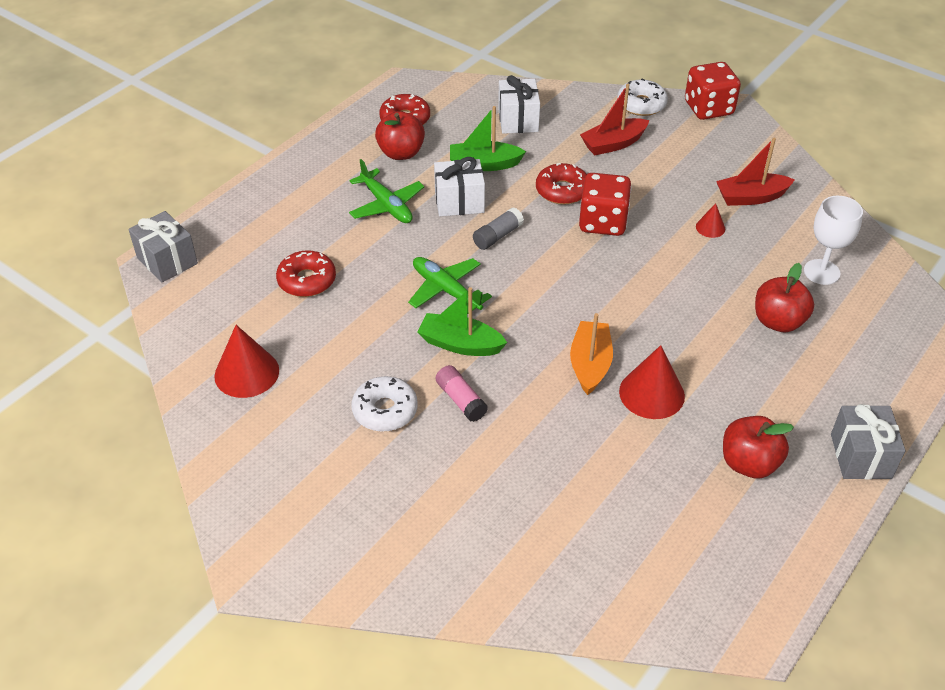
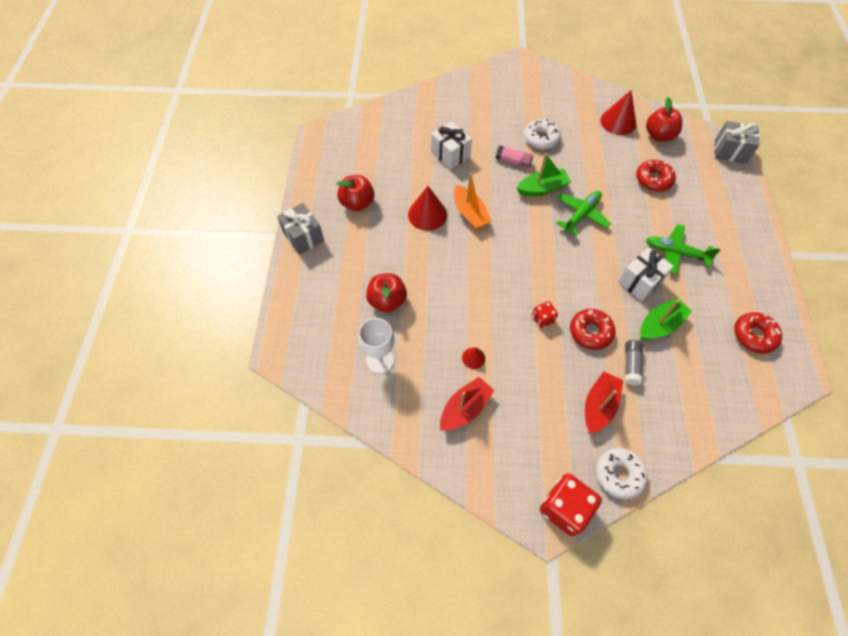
camera: 145 degrees right, 15 degrees up
(401, 153) = (718, 301): red apple -> red apple (659, 135)
(446, 290) = (581, 215): green plane -> green plane turned 60 degrees counterclockwise
(497, 236) = (592, 268): grey glue stick -> grey glue stick (631, 365)
(518, 120) = (685, 387): white gift -> white gift (450, 154)
(603, 222) = (542, 319): red dice -> red dice, size x0.52

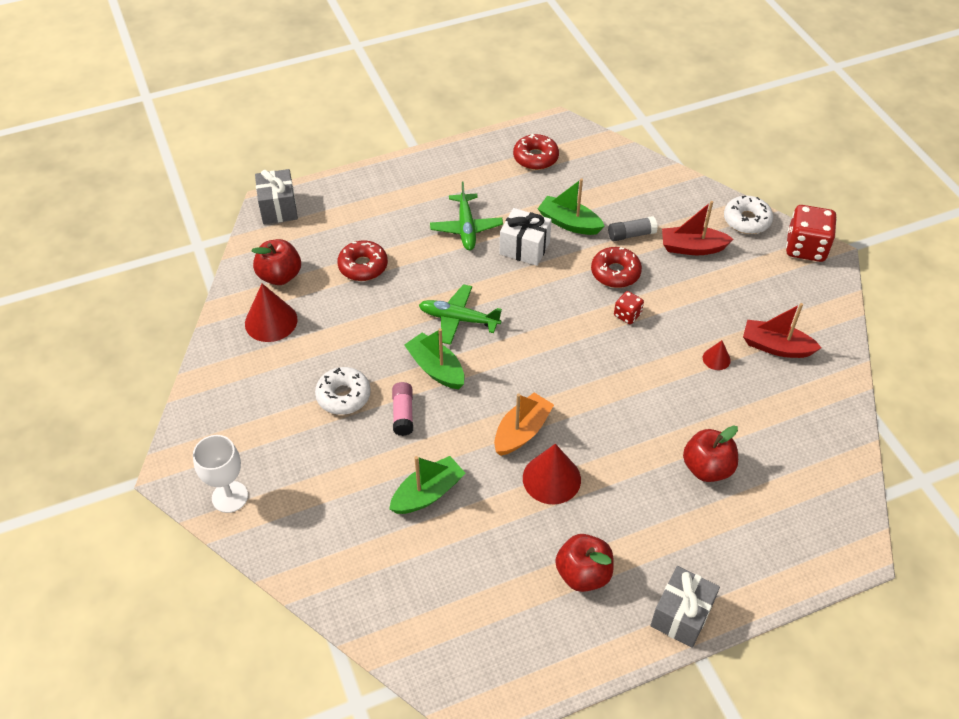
camera: 115 degrees left, 10 degrees down
(380, 360) = (783, 442): white goblet -> white goblet (230, 497)
(450, 154) = (428, 493): white gift -> green boat

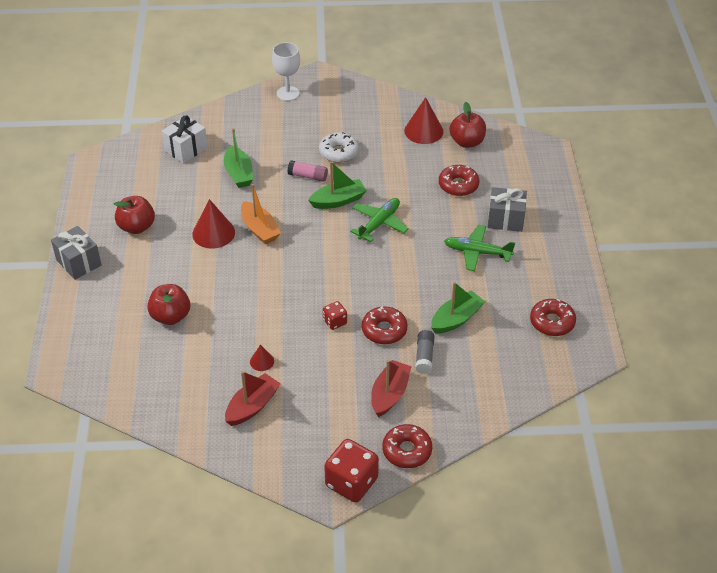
camera: 110 degrees right, 5 degrees down
(278, 208) = (542, 153): grey gift -> grey gift (505, 219)
(524, 248) = (438, 281): white gift -> white gift (186, 149)
(746, 220) = (407, 451): white donut -> red donut

